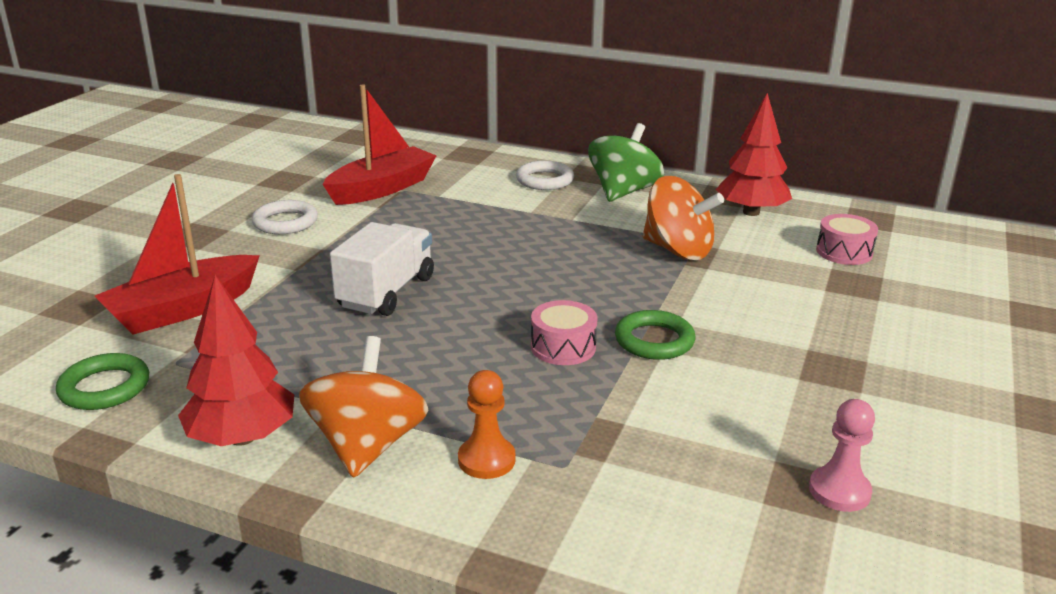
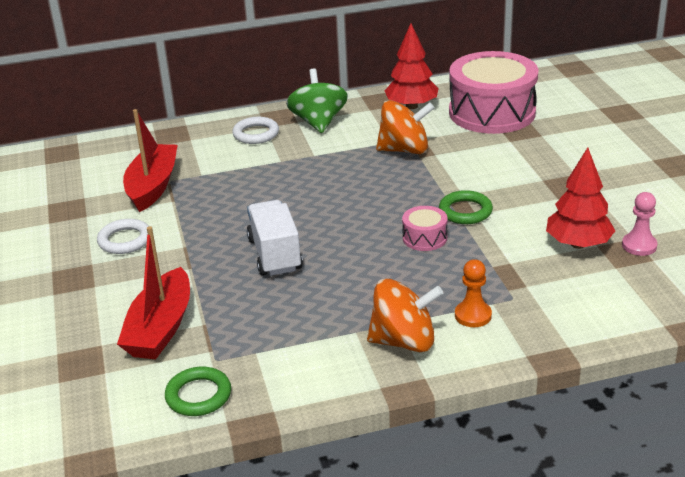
camera: 35 degrees left, 5 degrees up
(242, 437) = (331, 374): red tree -> red tree (578, 244)
(367, 445) = (404, 341): orange spinning top -> orange spinning top turned 120 degrees clockwise
(844, 252) = (492, 112): pink drum -> pink drum, size x2.32

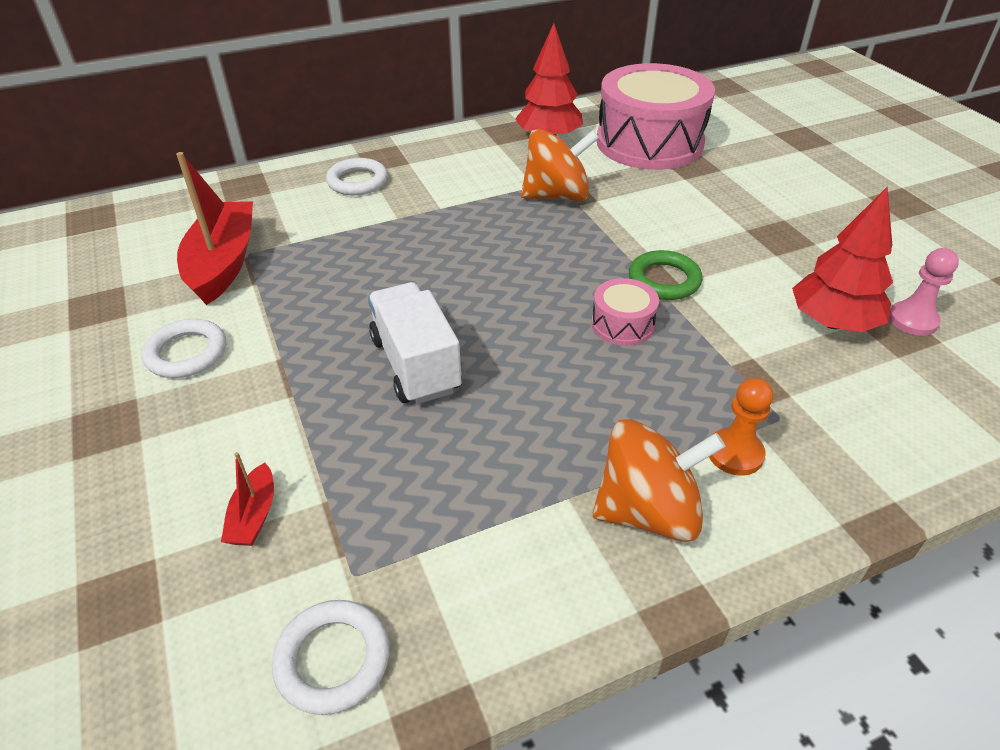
camera: 10 degrees left, 10 degrees up
(161, 328) = (254, 515): red boat -> red boat, size x0.46
(198, 395) = (333, 659): green ring -> white ring
(318, 122) = (436, 163): green spinning top -> none

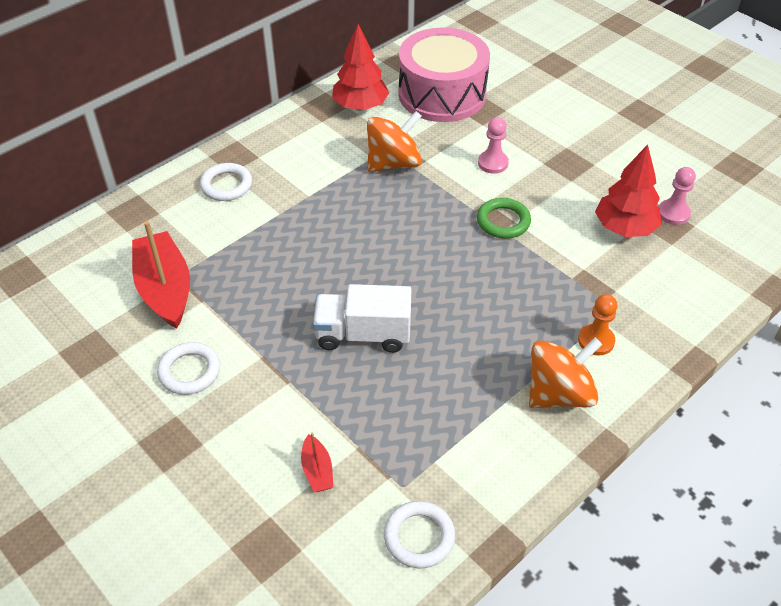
camera: 20 degrees left, 5 degrees up
(415, 364) = (363, 334): white truck -> white truck turned 45 degrees counterclockwise
(622, 324) = (489, 265): pink drum -> none
(679, 218) = (493, 163): none -> pink pawn

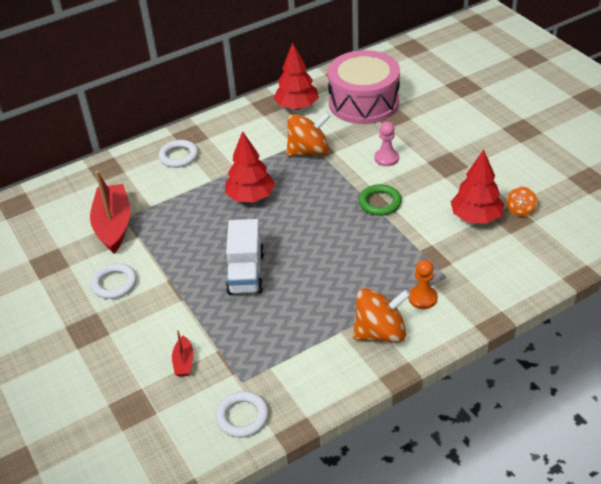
camera: 15 degrees right, 5 degrees down
(337, 231) = (250, 197): none -> red tree
(363, 334) = (246, 273): white truck -> white truck turned 105 degrees counterclockwise
(673, 213) = (520, 210): pink pawn -> orange spinning top

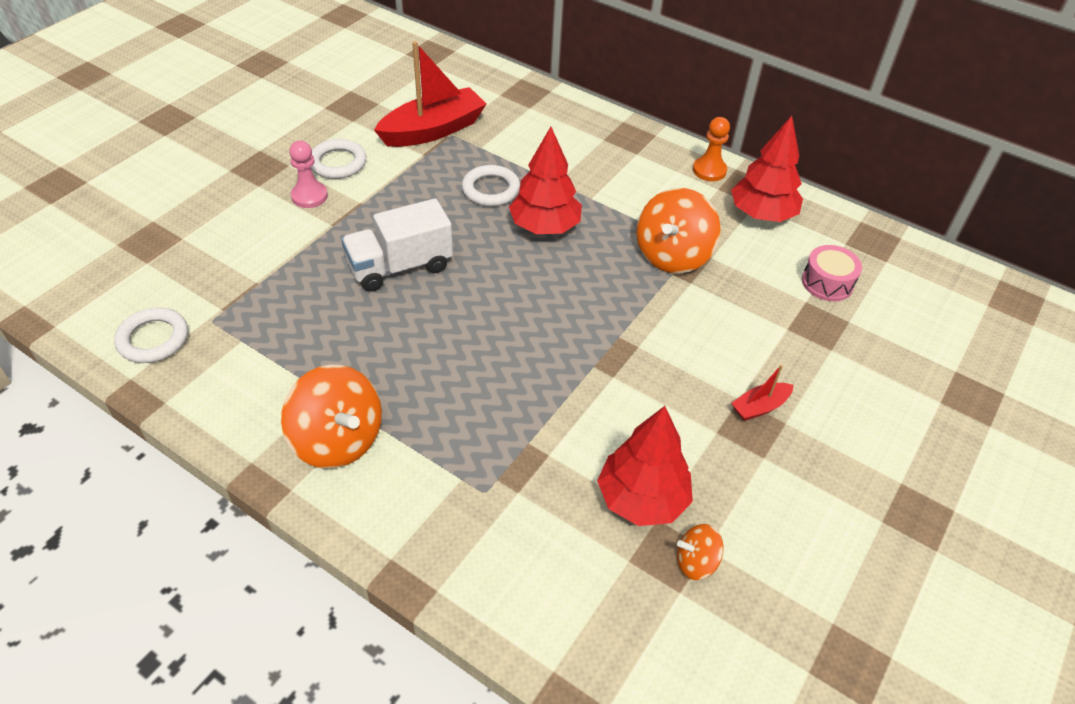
camera: 60 degrees right, 5 degrees up
(179, 156) = (584, 140): white ring -> white ring (491, 190)
(184, 362) = (230, 259): red boat -> red boat (760, 407)
(308, 151) = (672, 255): orange spinning top -> orange spinning top turned 75 degrees clockwise
(363, 102) = (827, 283): pink drum -> pink drum, size x0.43
(380, 203) = (608, 365): green ring -> none
(386, 158) = (714, 345): pink pawn -> pink pawn (309, 196)
(422, 298) = (425, 473): orange pawn -> orange pawn (709, 170)

